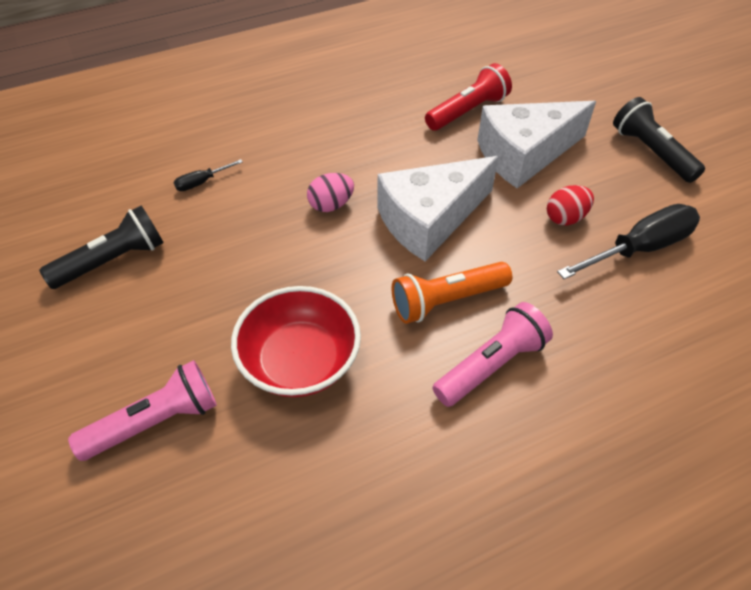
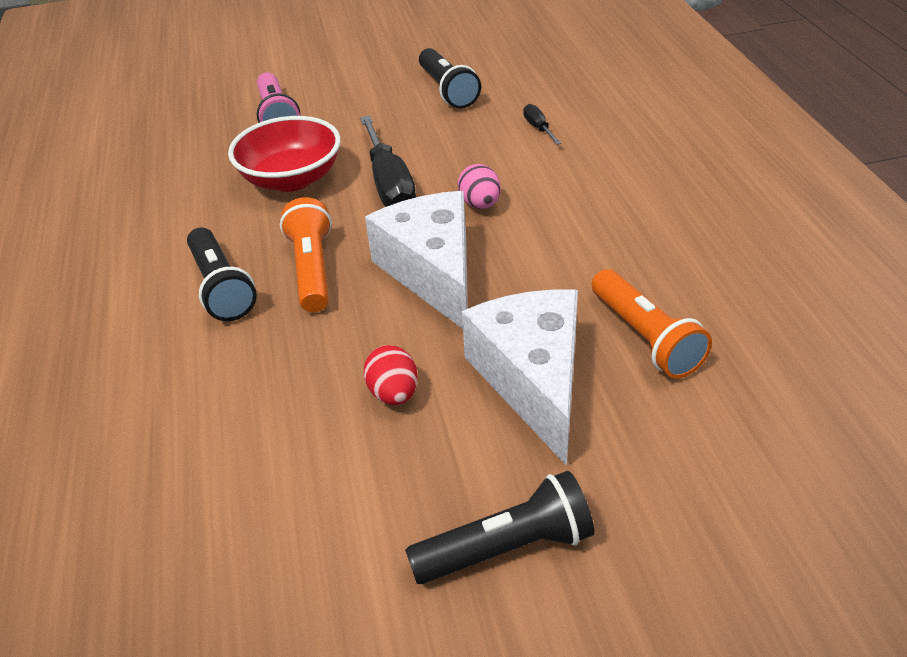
camera: 105 degrees right, 10 degrees down
(468, 111) = (645, 338): red flashlight -> orange flashlight
(491, 365) = (221, 288): pink flashlight -> black flashlight
(639, 248) = (310, 456): black screwdriver -> black screwdriver (389, 183)

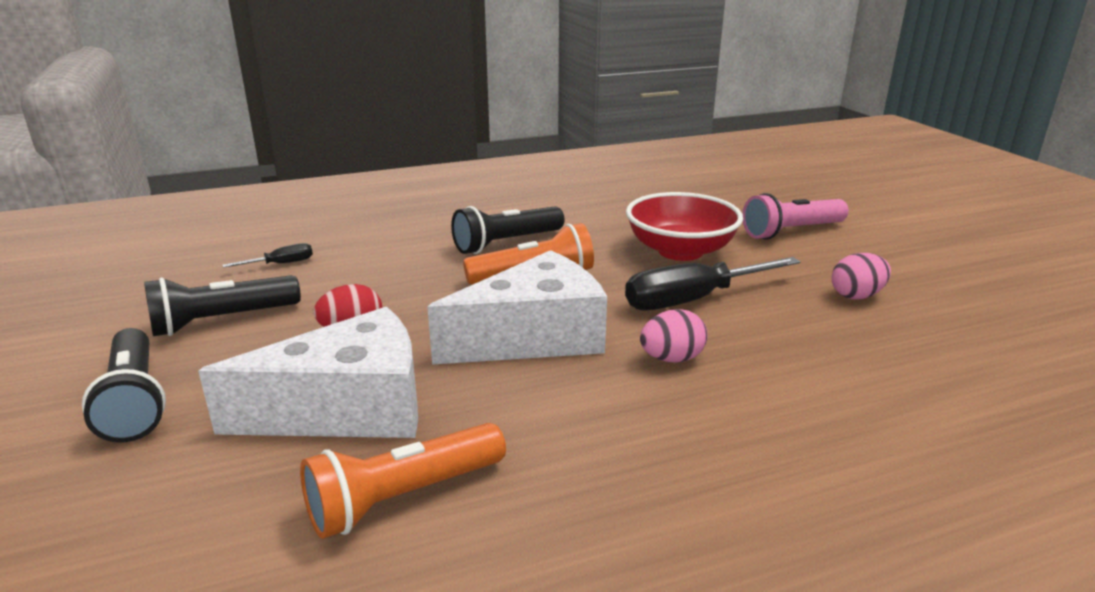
camera: 80 degrees right, 15 degrees down
(405, 111) = (856, 296): none -> pink egg
(447, 90) = (934, 319): black flashlight -> black flashlight (222, 321)
(538, 128) = (887, 396): black screwdriver -> black screwdriver (281, 264)

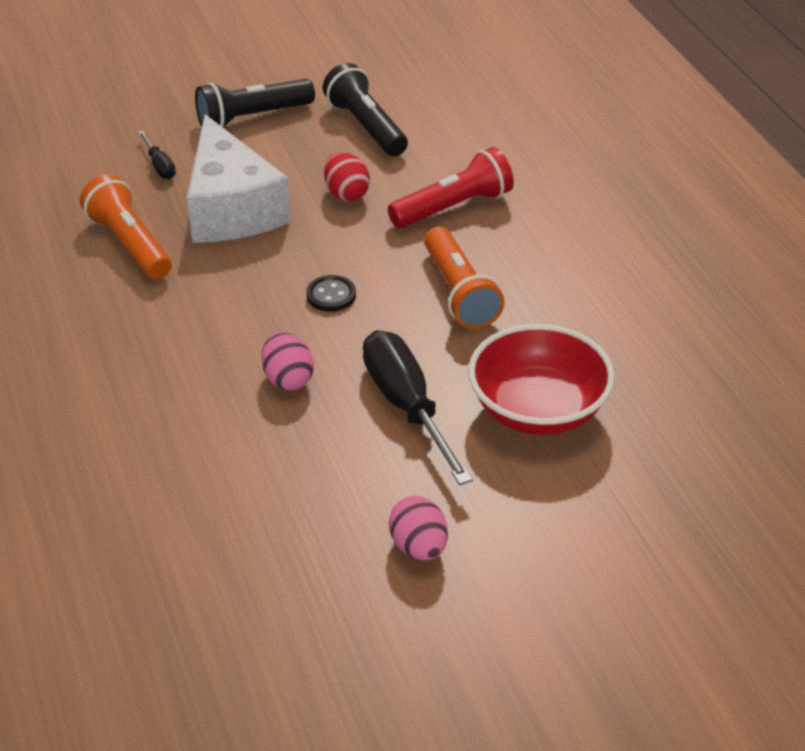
camera: 90 degrees right, 15 degrees up
(281, 264) = (478, 134): black screwdriver -> black screwdriver (159, 166)
(401, 277) = (454, 207): none -> red flashlight
(506, 243) = (545, 271): black flashlight -> none
(534, 337) = (331, 295): white cheese -> black button
(791, 231) = (619, 529): pink flashlight -> none

